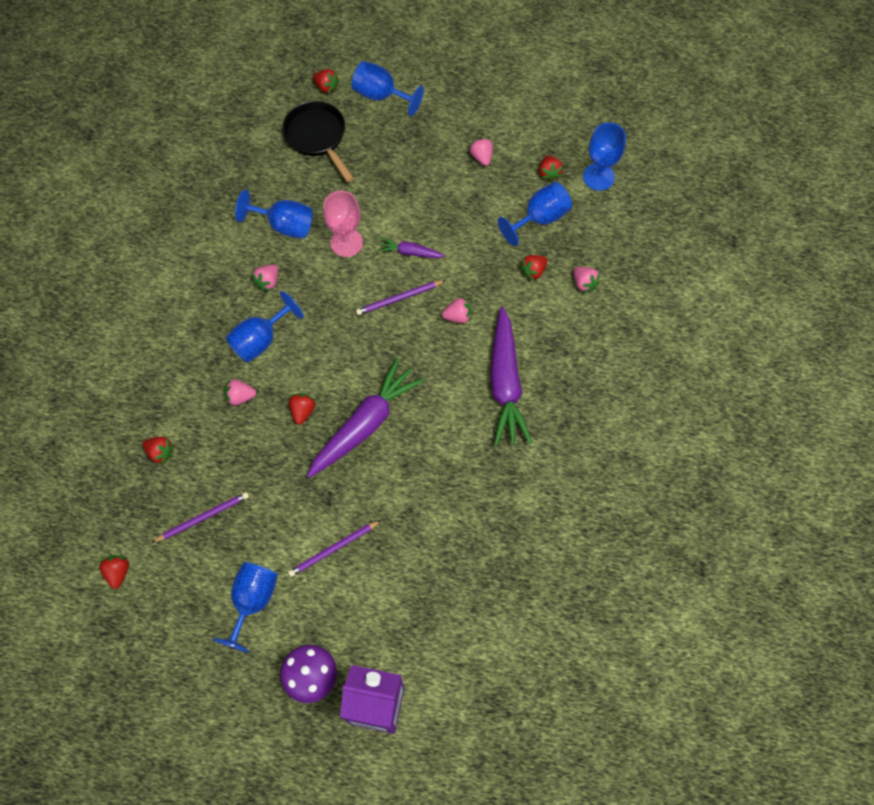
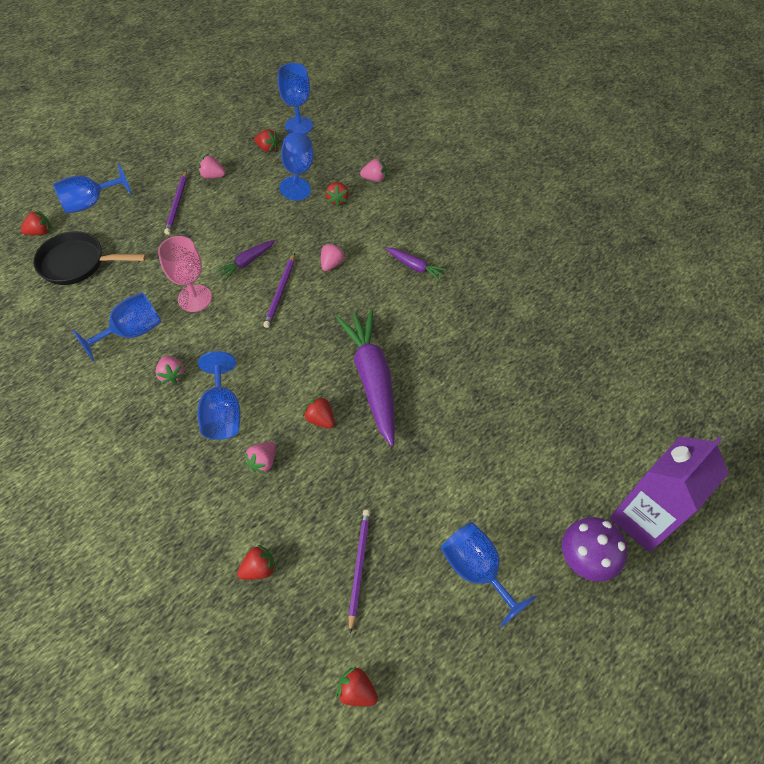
camera: 55 degrees left, 10 degrees down
(333, 549) = (471, 470): purple pencil -> purple pencil (177, 204)
(505, 383) = (415, 267): purple carrot -> purple carrot, size x0.48

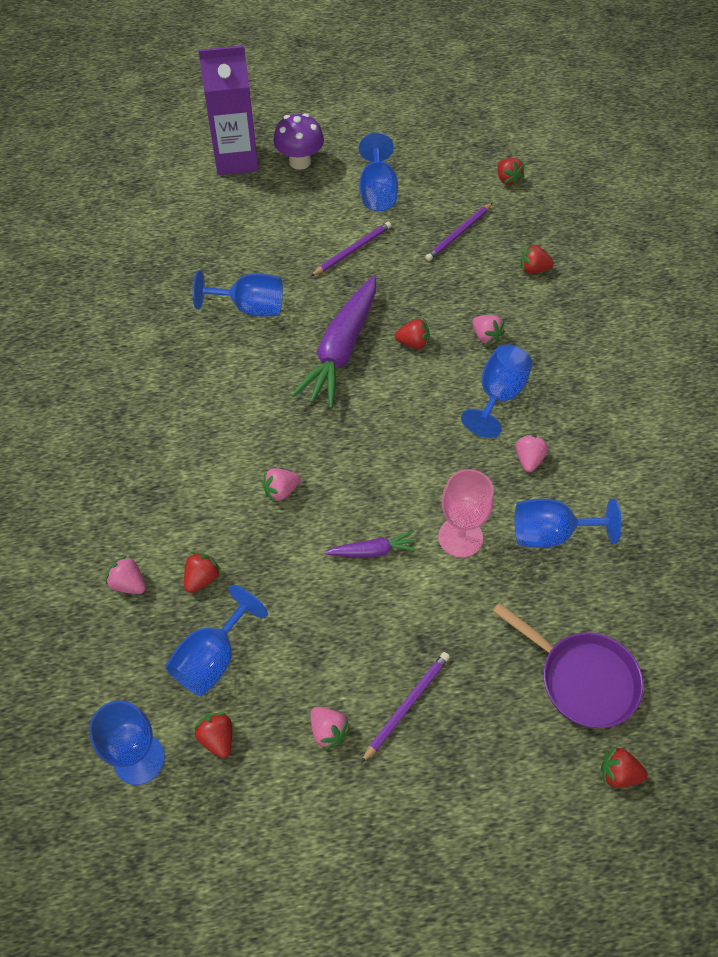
camera: 145 degrees left, 0 degrees up
(77, 263) = (582, 679): black pan -> purple pan
(91, 203) = (527, 789): blue goblet -> blue goblet (250, 307)
(263, 462) = (486, 336): pink strawberry -> pink strawberry turned 75 degrees clockwise
(280, 292) = (361, 489): purple pencil -> purple pencil (352, 250)
(320, 419) = (413, 343): red strawberry -> red strawberry turned 75 degrees counterclockwise
(415, 267) = (199, 435): purple carrot -> none

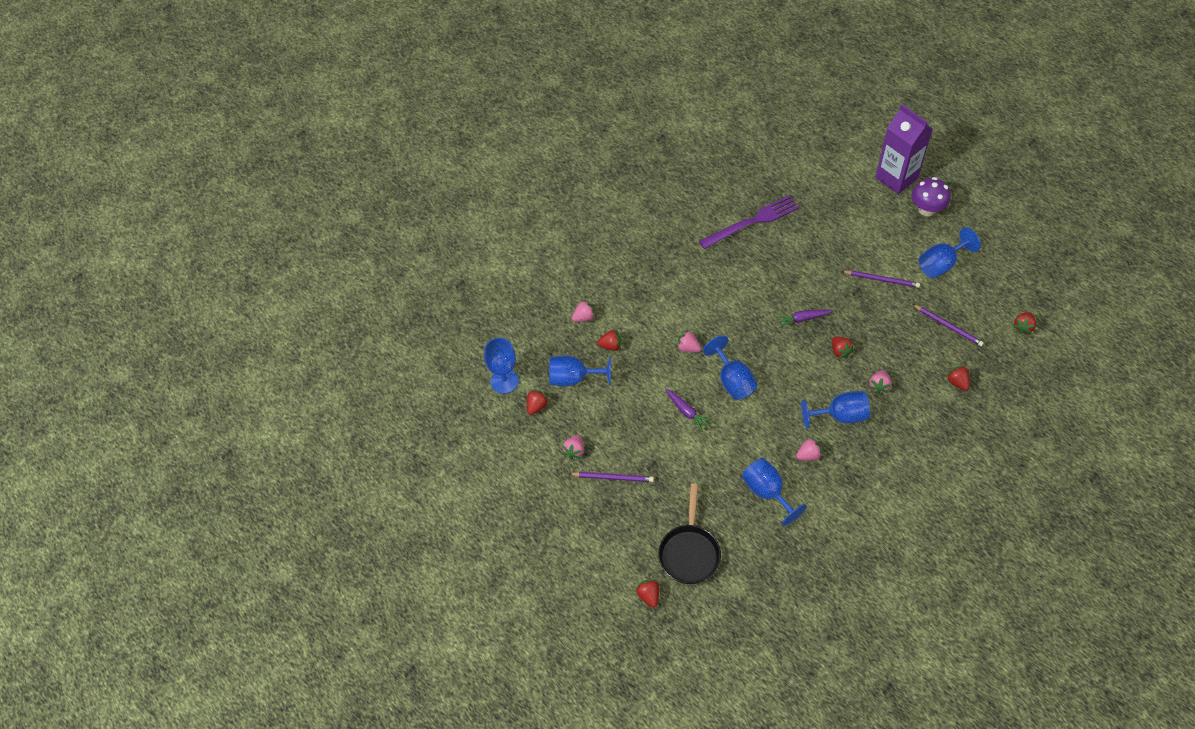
camera: 60 degrees right, 0 degrees up
(129, 584) = (584, 317): pink strawberry -> pink strawberry turned 60 degrees clockwise
(165, 314) = (752, 222): none -> purple fork
(250, 307) = (792, 257): blue goblet -> blue goblet (732, 380)
(341, 350) = (802, 319): purple carrot -> purple carrot, size x0.48
(458, 234) = (948, 326): purple pencil -> purple pencil turned 150 degrees counterclockwise
(460, 537) = (728, 448): pink goblet -> none
(582, 679) = (689, 552): purple pan -> black pan

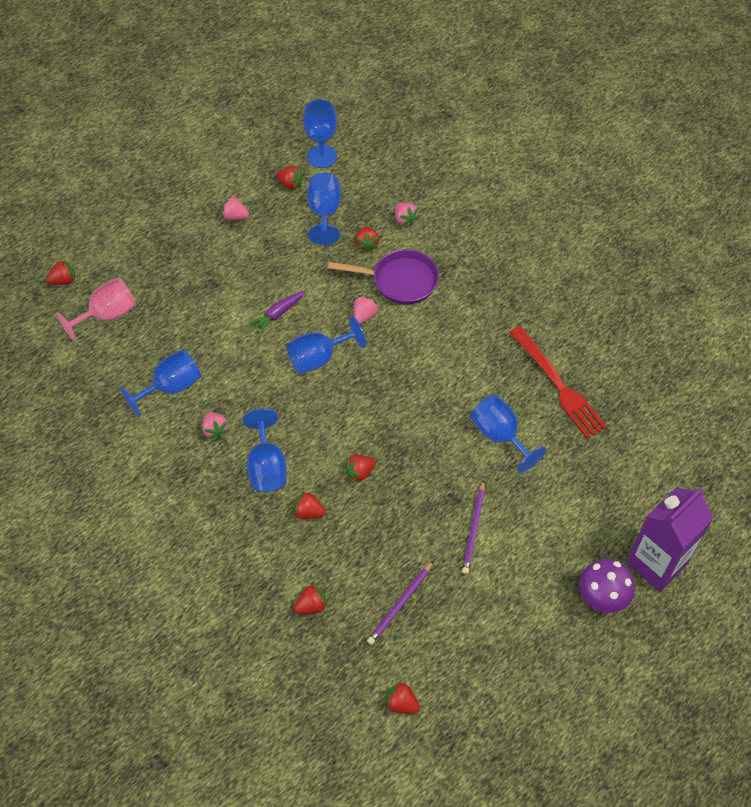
camera: 85 degrees right, 0 degrees up
(613, 477) = (200, 249): purple pencil -> none
(651, 322) = (400, 281): none -> purple pan
(689, 552) = (107, 315): black pan -> pink goblet
(752, 222) = (558, 385): purple fork -> red fork
(802, 319) = (408, 434): purple carrot -> none
(879, 386) = (308, 512): pink strawberry -> red strawberry
(941, 264) = (505, 607): blue goblet -> blue goblet (500, 436)

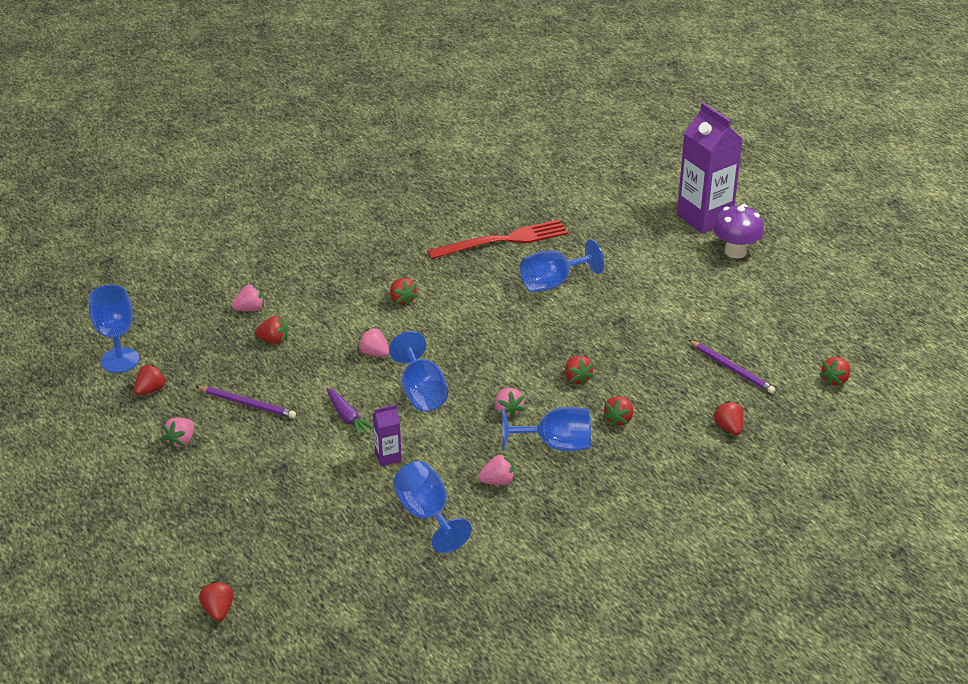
camera: 80 degrees left, 20 degrees down
(107, 315) = (294, 568): pink goblet -> none
(235, 349) = (388, 457): none -> purple carton
(305, 425) = (508, 411): none -> pink strawberry
(324, 213) = (211, 367): blue goblet -> none
(400, 281) = (336, 322): purple pan -> none
(443, 322) = (402, 300): none -> red strawberry
(474, 529) = (655, 313): purple pencil -> purple pencil (247, 404)

